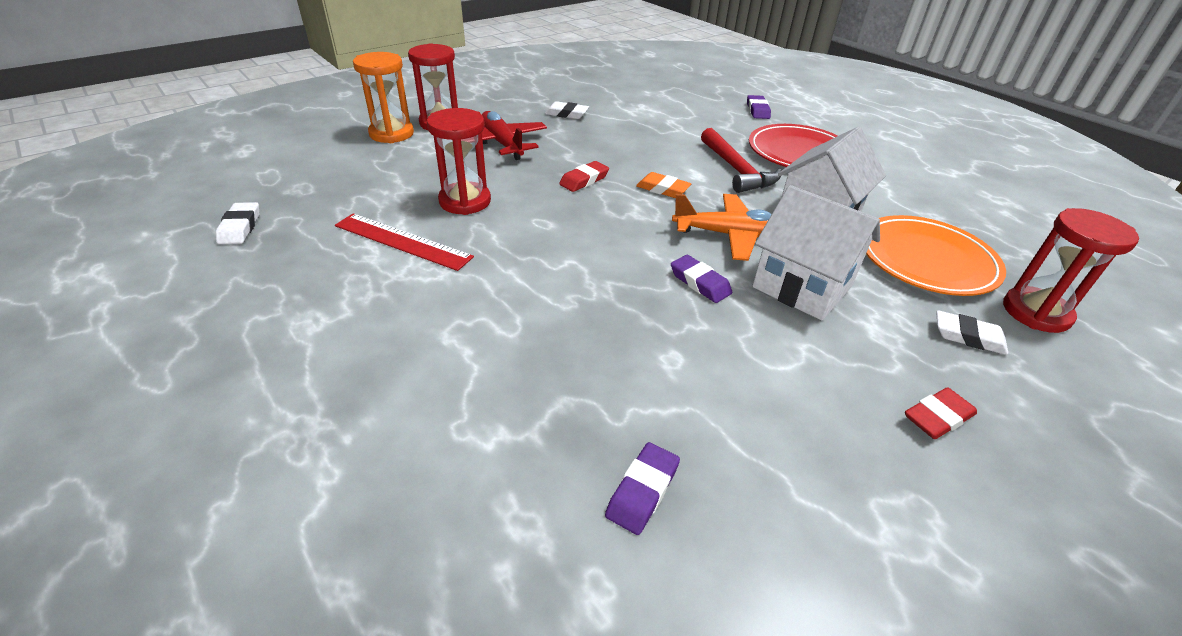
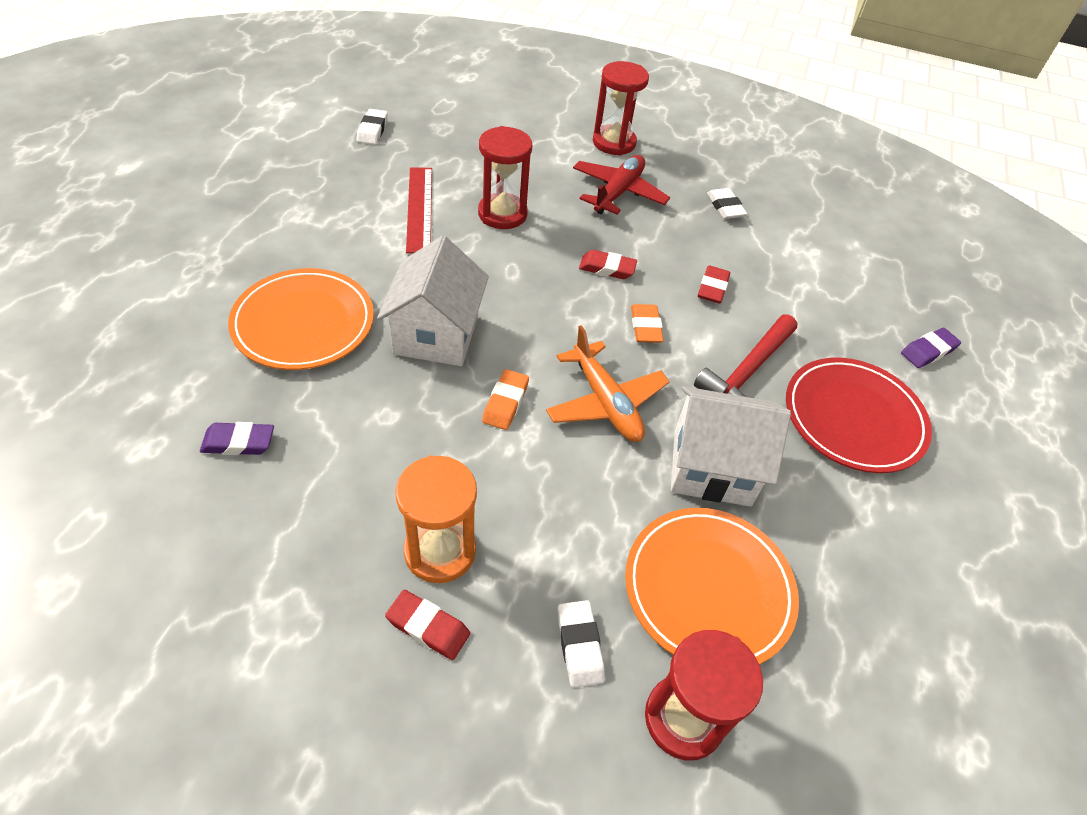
camera: 55 degrees right, 10 degrees up
(240, 227) = (372, 130): white eraser -> white eraser turned 45 degrees counterclockwise
(391, 134) = (565, 127): orange hourglass -> orange hourglass (440, 551)
(494, 376) = (303, 323): none -> orange plate
(645, 150) = (712, 288): none -> red eraser
(700, 283) = (505, 402): purple eraser -> orange eraser
(802, 287) = (560, 481): white house -> white house (436, 335)

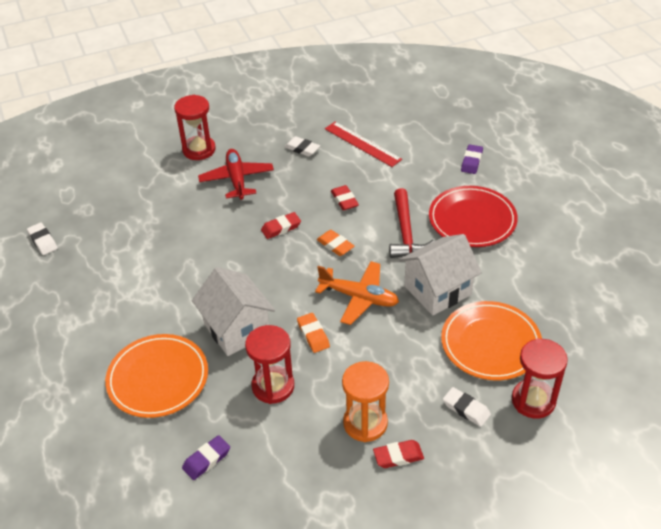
camera: 35 degrees left, 5 degrees down
(419, 209) = (137, 268): red ruler -> red ruler (362, 144)
(502, 214) = (188, 237): red hourglass -> red hourglass (273, 386)

